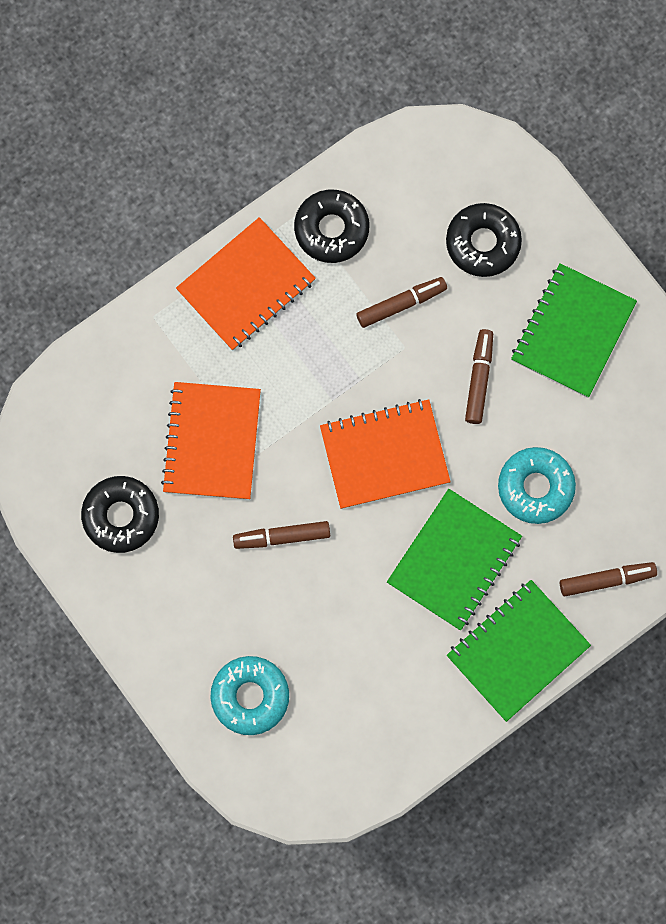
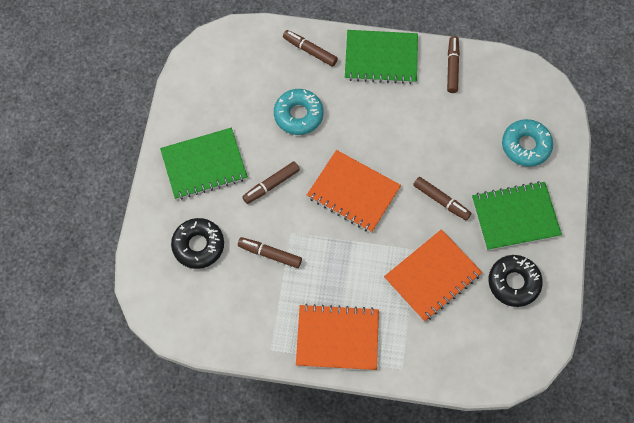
camera: 135 degrees left, 10 degrees down
(331, 229) = (264, 325): black donut -> none
(426, 720) = (452, 67): none -> brown marker
(454, 560) = (369, 118): green notebook -> green notebook (515, 217)

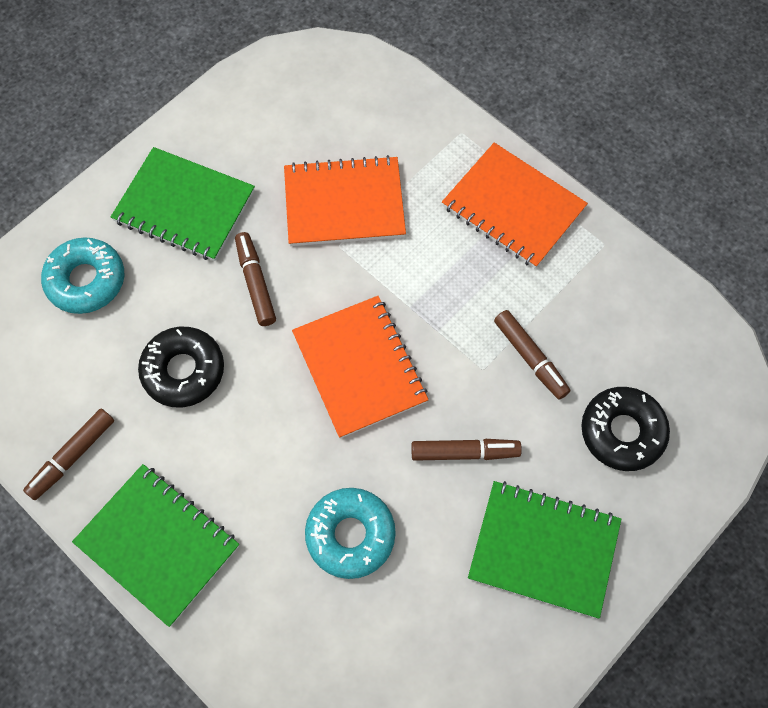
camera: 145 degrees left, 0 degrees up
(310, 51) = (252, 636): brown marker -> none
(513, 283) = (256, 139): black donut -> black donut (183, 371)

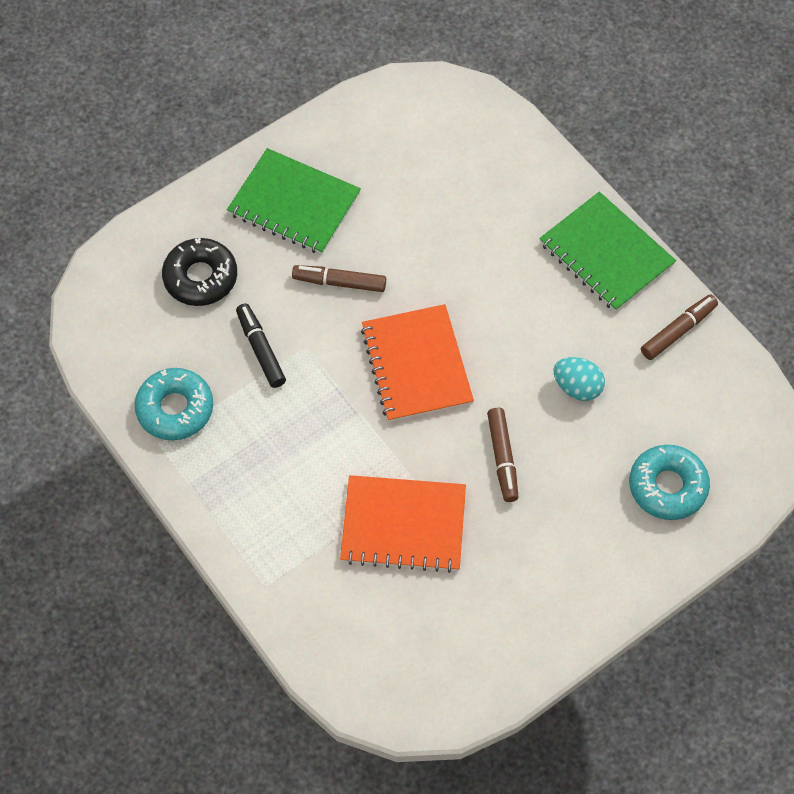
camera: 170 degrees left, 5 degrees down
(183, 371) = (577, 387): black donut -> turquoise egg
(184, 206) = (567, 549): green notebook -> none
(350, 535) = (447, 237): turquoise donut -> turquoise donut (175, 409)
(513, 207) = (234, 493): orange notebook -> none
(530, 358) = (260, 349): brown marker -> black marker

